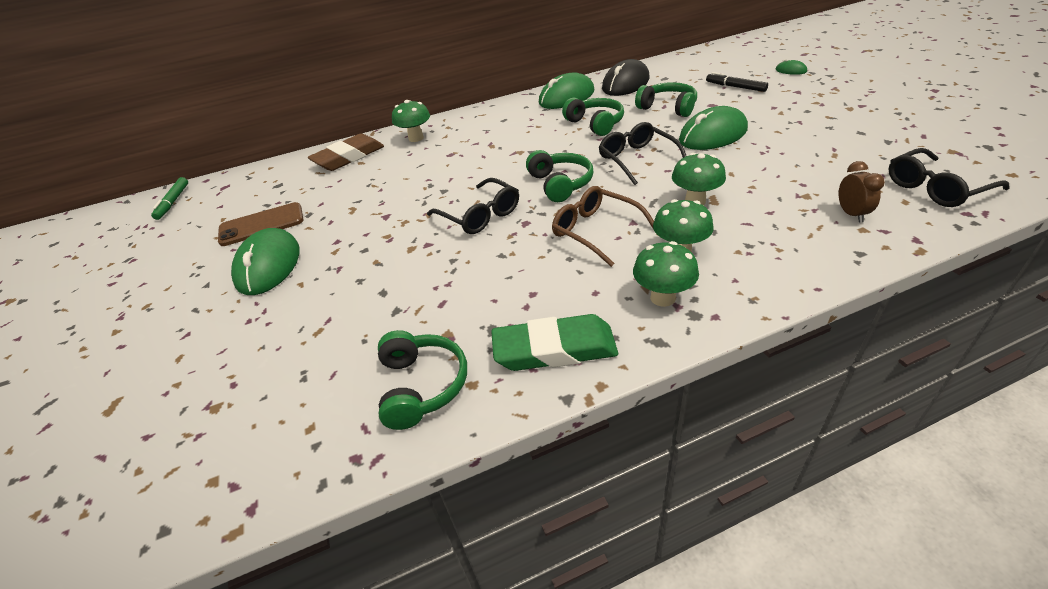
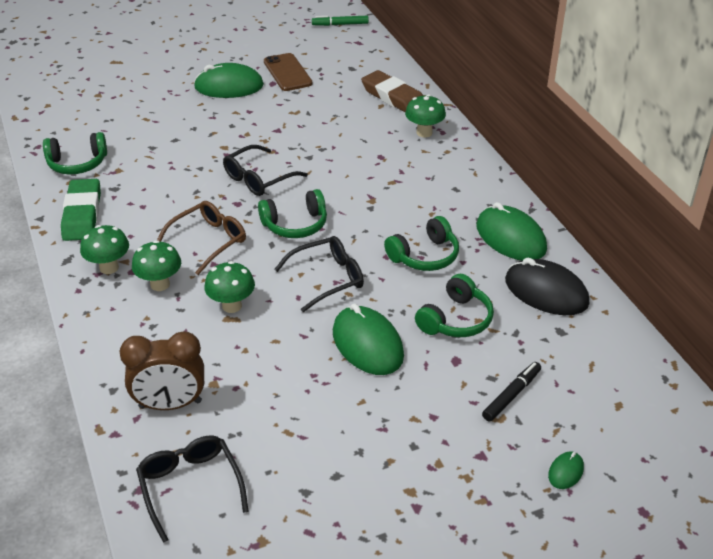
camera: 85 degrees right, 0 degrees up
(851, 214) = (170, 404): brown clock -> brown clock, size x1.81

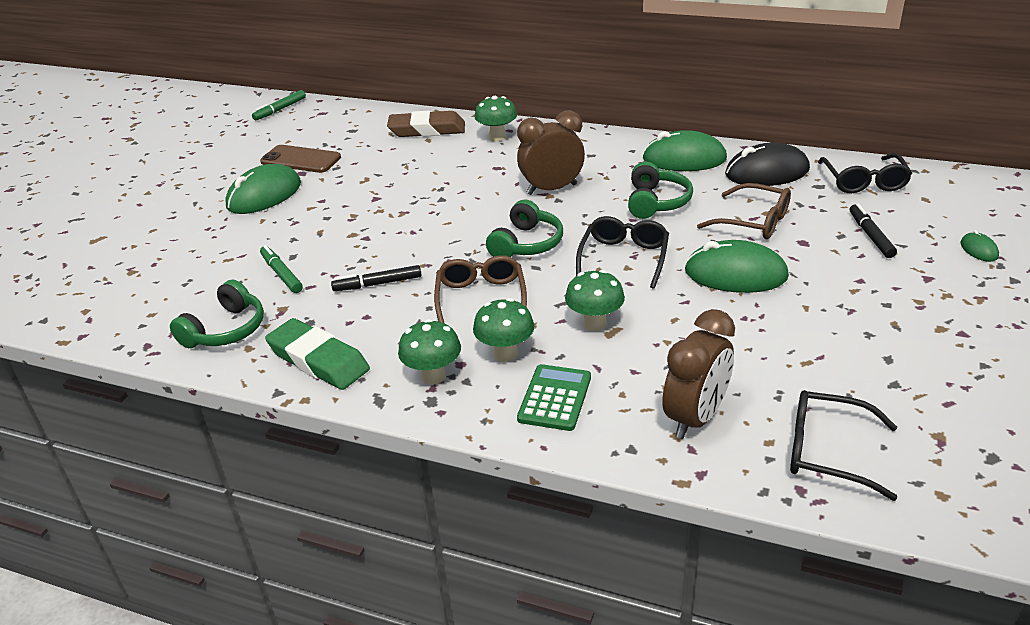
camera: 45 degrees left, 5 degrees down
(134, 330) = (555, 398): none -> green calculator
(152, 147) = (281, 274): none -> green marker
(180, 190) = (377, 284): none -> black marker
(259, 179) = (431, 235): black glasses -> black glasses (864, 181)
(381, 197) = (552, 189): none -> brown clock
(456, 319) = (753, 222): green headphones -> brown glasses

